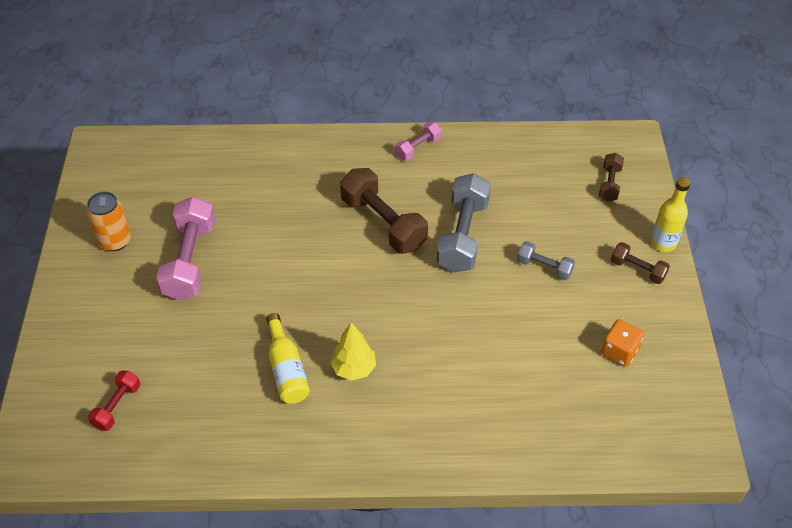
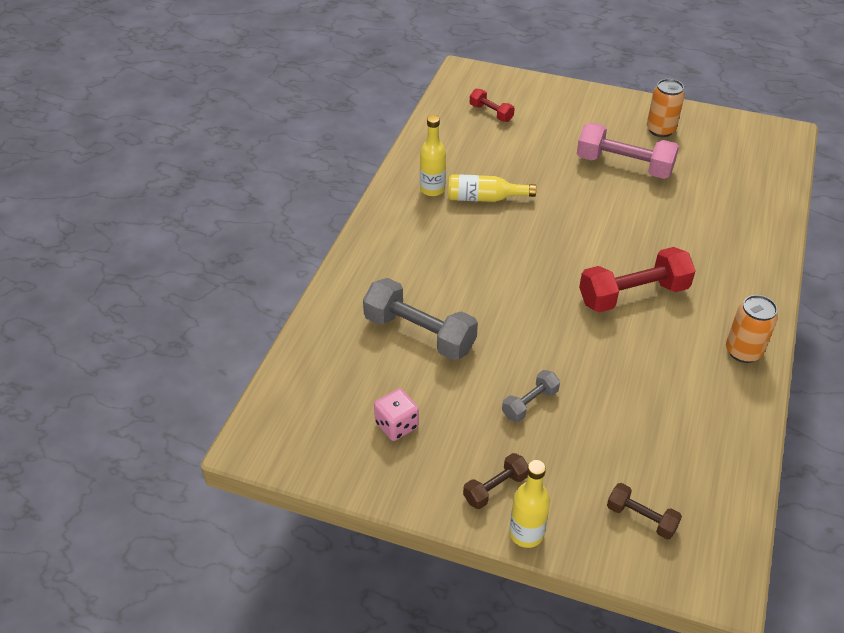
camera: 110 degrees right, 5 degrees down
(288, 424) = (432, 189): none -> yellow bottle
(353, 368) = (467, 235): yellow tree -> none
(383, 223) = (633, 295): brown dumbbell -> red dumbbell
(418, 148) = (743, 351): pink dumbbell -> orange can
(463, 235) = (597, 350): grey dumbbell -> grey dumbbell (419, 334)
(619, 352) = (396, 425): orange dice -> pink dice

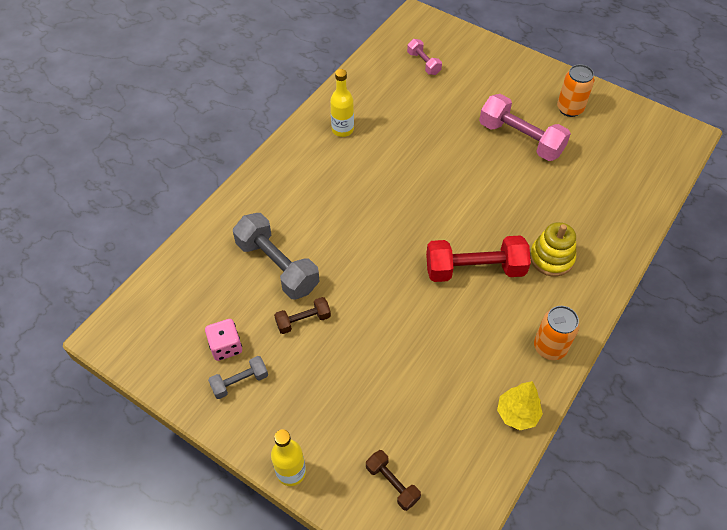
camera: 15 degrees right, 10 degrees up
(484, 198) = (384, 147): yellow bottle -> none
(491, 113) = (423, 63): red dumbbell -> pink dumbbell
(495, 488) = (282, 424): brown dumbbell -> brown dumbbell (303, 320)
(530, 403) = (342, 353): grey dumbbell -> grey dumbbell (240, 382)
(706, 269) = (551, 258): none -> yellow stacking toy
(739, 421) = (517, 414): none -> yellow tree

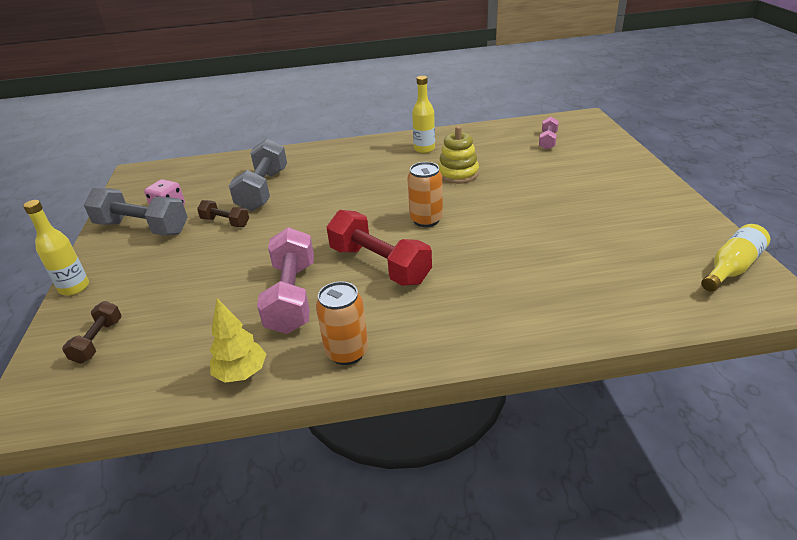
camera: 50 degrees right, 20 degrees down
(240, 382) = (142, 228): grey dumbbell -> grey dumbbell, size x1.90
(520, 139) = (561, 213): pink dumbbell -> pink dumbbell (292, 296)
(551, 258) = (456, 297): yellow stacking toy -> yellow stacking toy (458, 174)
(570, 109) = (647, 216): orange can -> orange can (426, 220)
(650, 127) = (731, 268): none -> yellow bottle

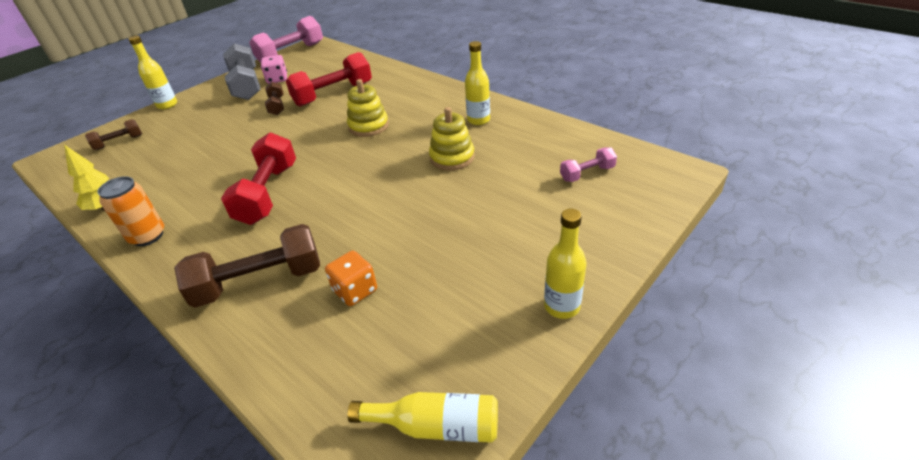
camera: 50 degrees right, 5 degrees up
(263, 190) = (333, 94): grey dumbbell -> red dumbbell
(292, 296) = (202, 179): pink dumbbell -> pink dumbbell (291, 53)
(352, 190) = (368, 126): none -> yellow stacking toy
(426, 220) = (355, 181): orange can -> none
(507, 300) = (259, 282): none -> brown dumbbell
(570, 259) = (355, 290): none -> orange dice
(666, 194) = (561, 306): none -> yellow bottle

